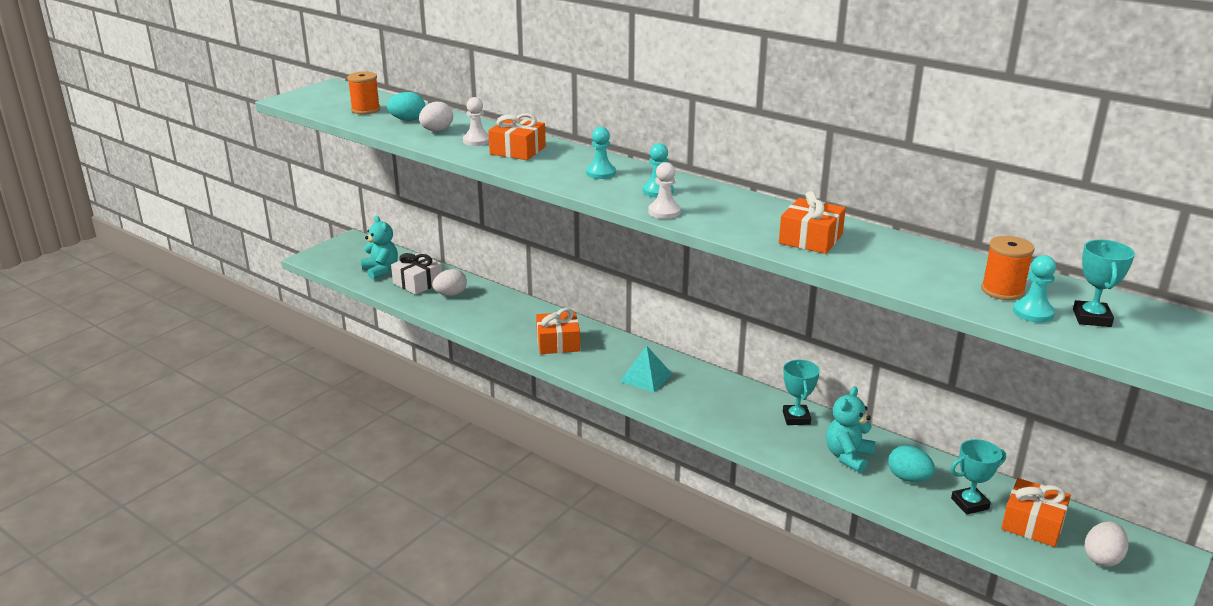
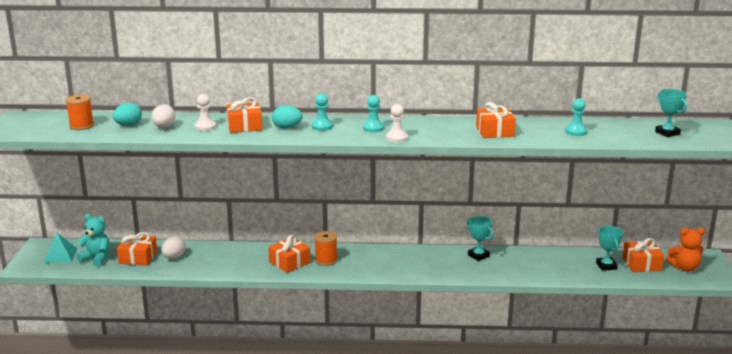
camera: 35 degrees left, 5 degrees down
(418, 283) = (138, 257): white gift -> orange gift
(645, 377) = (369, 263): turquoise pyramid -> turquoise pyramid (60, 255)
(848, 456) = (527, 265): turquoise teddy bear -> none
(908, 478) = (566, 265): turquoise egg -> turquoise egg (287, 128)
(970, 504) = (606, 266): turquoise trophy -> turquoise trophy turned 45 degrees counterclockwise
(1002, 290) = (616, 131): orange spool -> orange spool (326, 260)
(1033, 313) = (642, 137): turquoise pawn -> turquoise pawn (576, 132)
(1102, 558) = (684, 268): white egg -> orange teddy bear

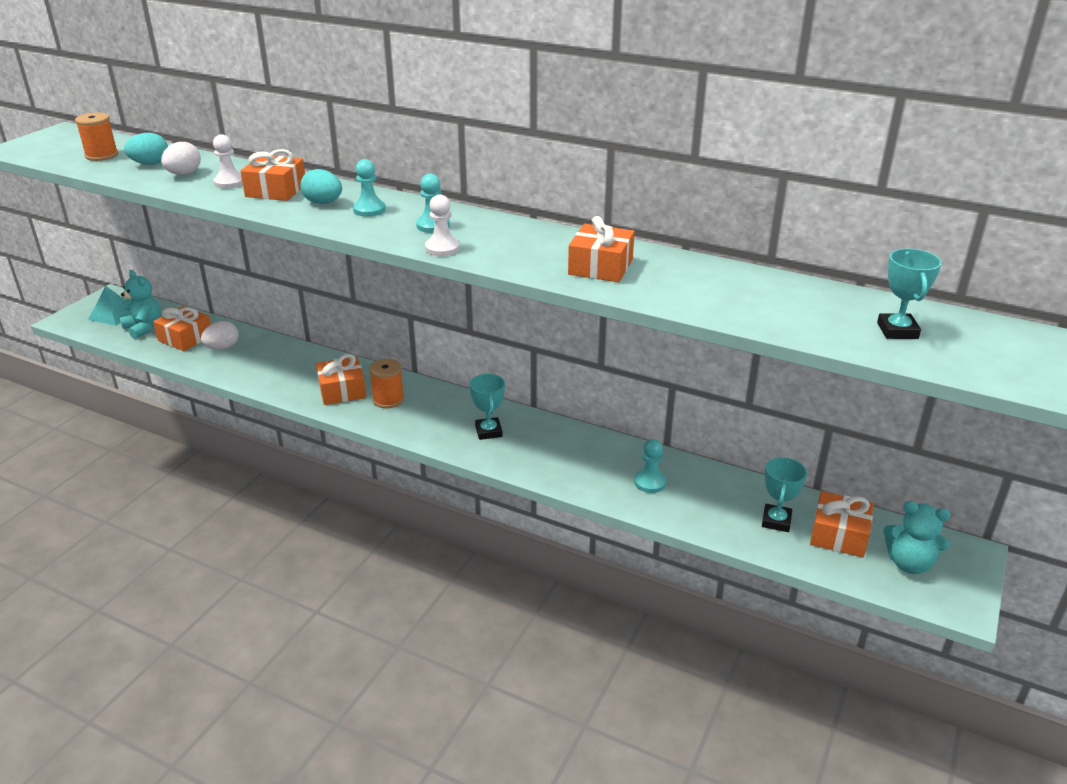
camera: 25 degrees right, 10 degrees up
(478, 256) = (595, 448): turquoise trophy -> turquoise trophy (488, 431)
(576, 132) = (732, 294): turquoise pawn -> turquoise pawn (650, 482)
(684, 268) = (909, 563): orange teddy bear -> turquoise teddy bear

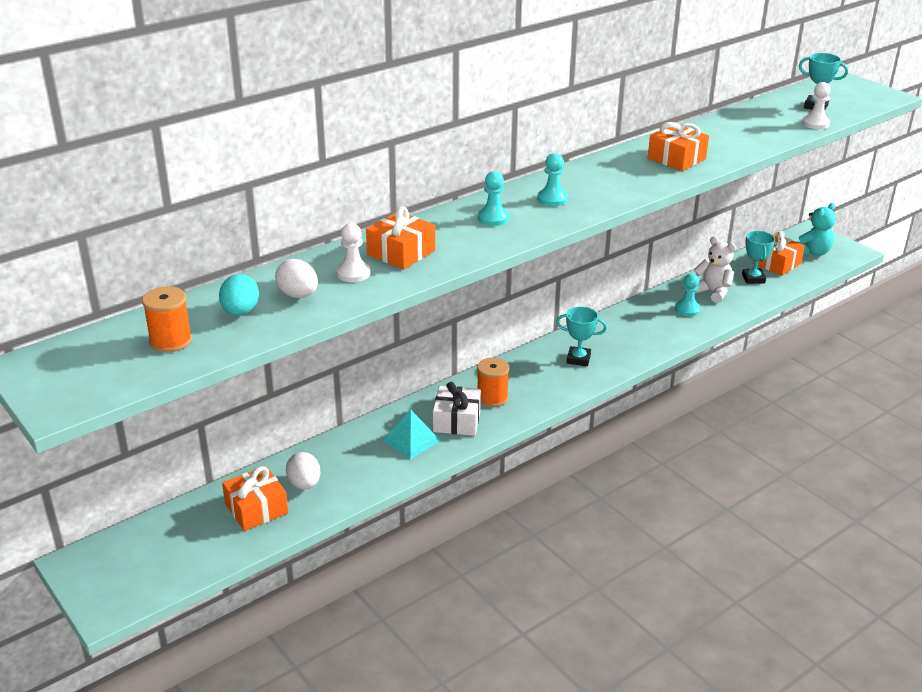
camera: 65 degrees left, 0 degrees up
(113, 314) = (135, 563): turquoise pyramid -> turquoise pyramid (411, 440)
(144, 328) = (198, 539): turquoise teddy bear -> none
(323, 203) = (456, 235): turquoise egg -> none
(342, 390) = (457, 420): orange gift -> white gift
(442, 248) = (602, 204): white pawn -> white pawn (815, 124)
(709, 494) = (712, 292): none -> white teddy bear
(776, 521) = (753, 278): turquoise trophy -> turquoise trophy turned 45 degrees clockwise

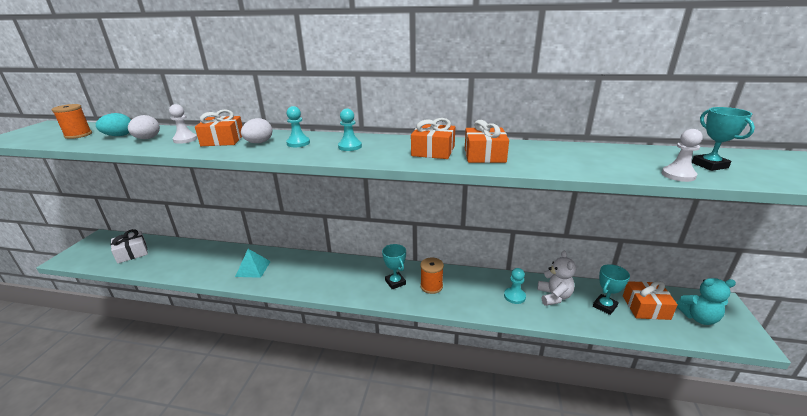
camera: 50 degrees right, 5 degrees down
(256, 508) = (161, 256): orange gift -> orange gift (433, 151)
(304, 484) = (190, 258): white egg -> white egg (259, 143)
(457, 420) = (285, 273): white gift -> white gift (132, 253)
(492, 398) = (319, 273): orange spool -> orange spool (431, 286)

